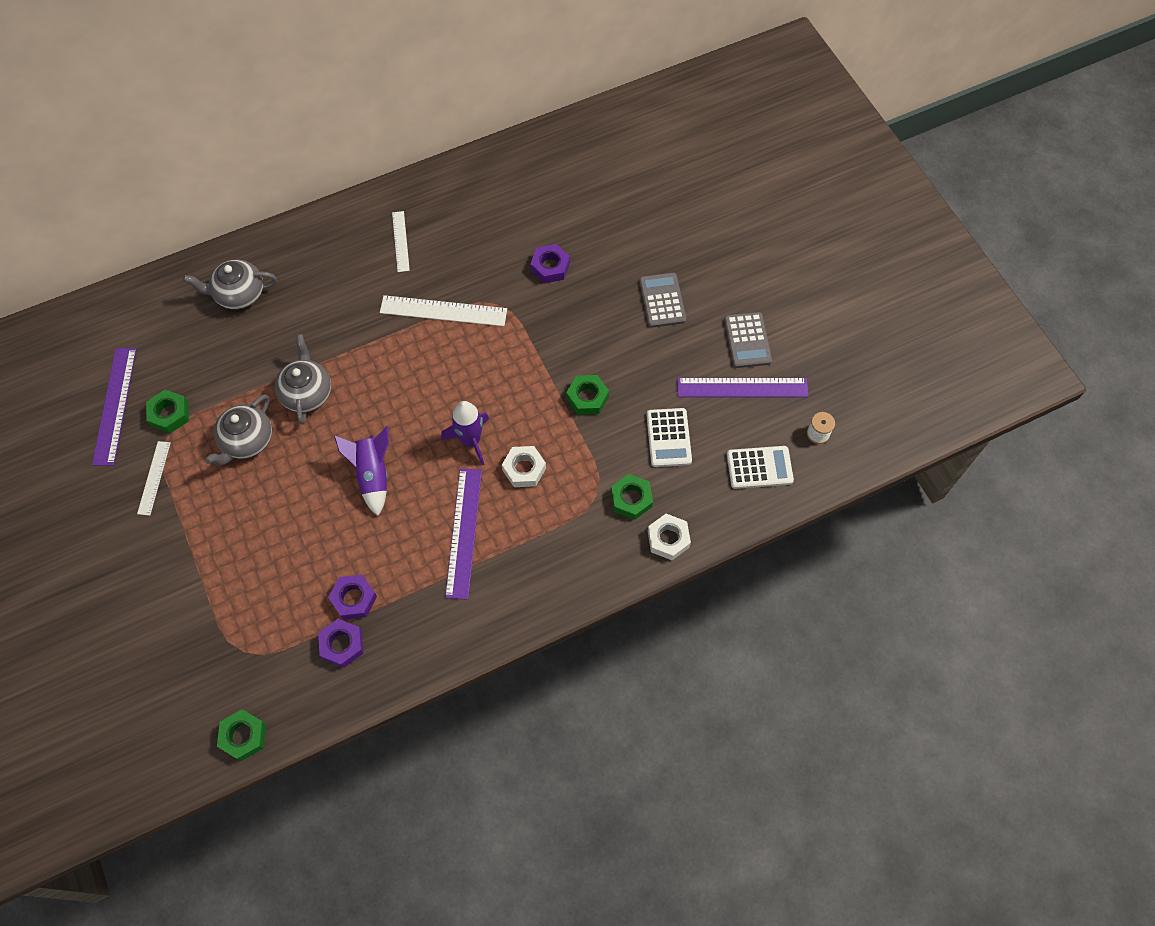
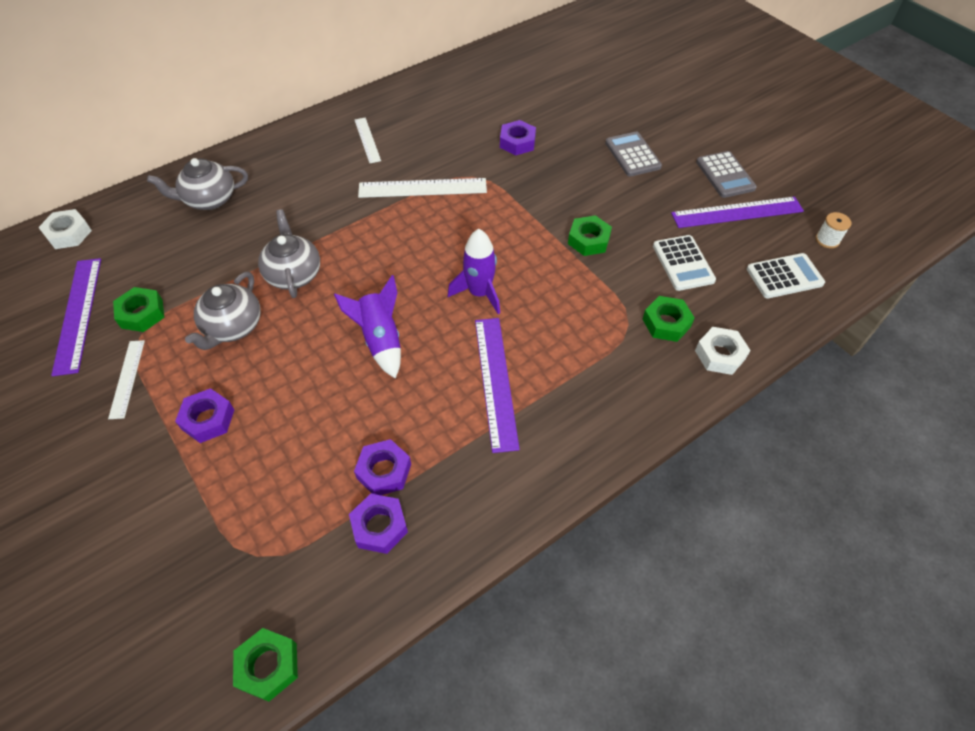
camera: 10 degrees left, 10 degrees down
(218, 528) = (208, 419): none -> purple nut
(524, 469) = (544, 311): white nut -> white nut (69, 234)

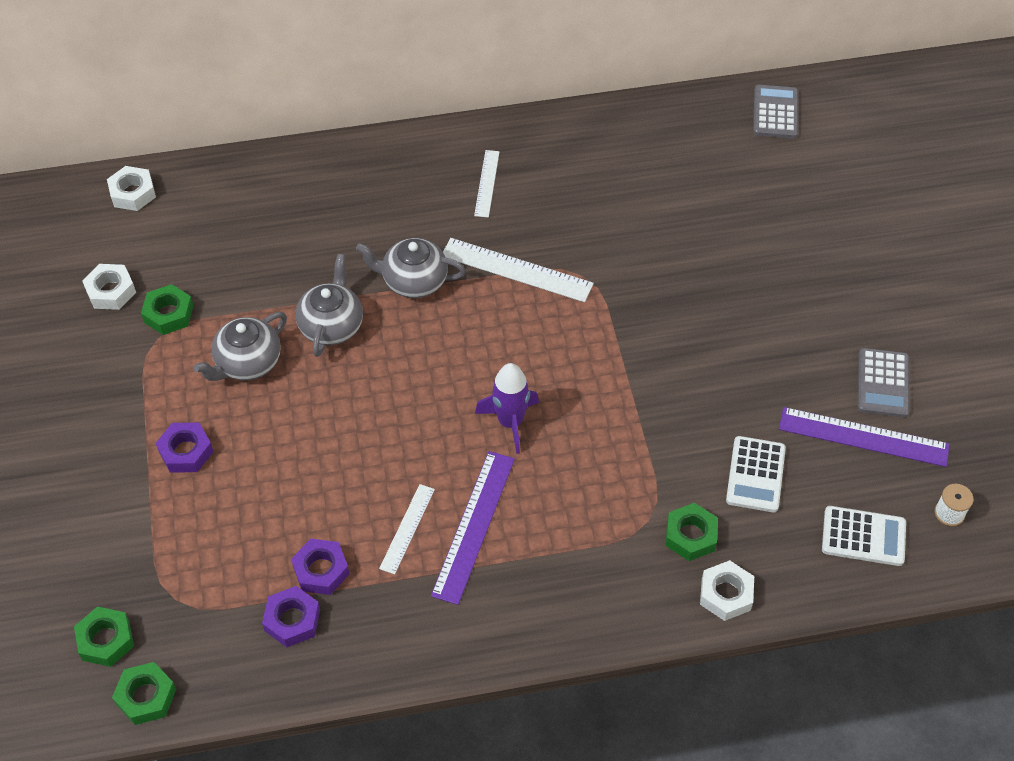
camera: 25 degrees right, 0 degrees up
(78, 314) = (111, 291): purple ruler -> white nut
(127, 378) = (130, 379): white ruler -> white ruler (407, 528)
(209, 200) = (285, 202): grey teapot -> grey teapot (413, 281)
(380, 340) = (383, 434): purple rocket -> none
(517, 142) = (657, 248): purple nut -> none
(588, 240) = (665, 405): green nut -> green nut (106, 640)
(632, 155) = (786, 314): grey calculator -> grey calculator (775, 112)

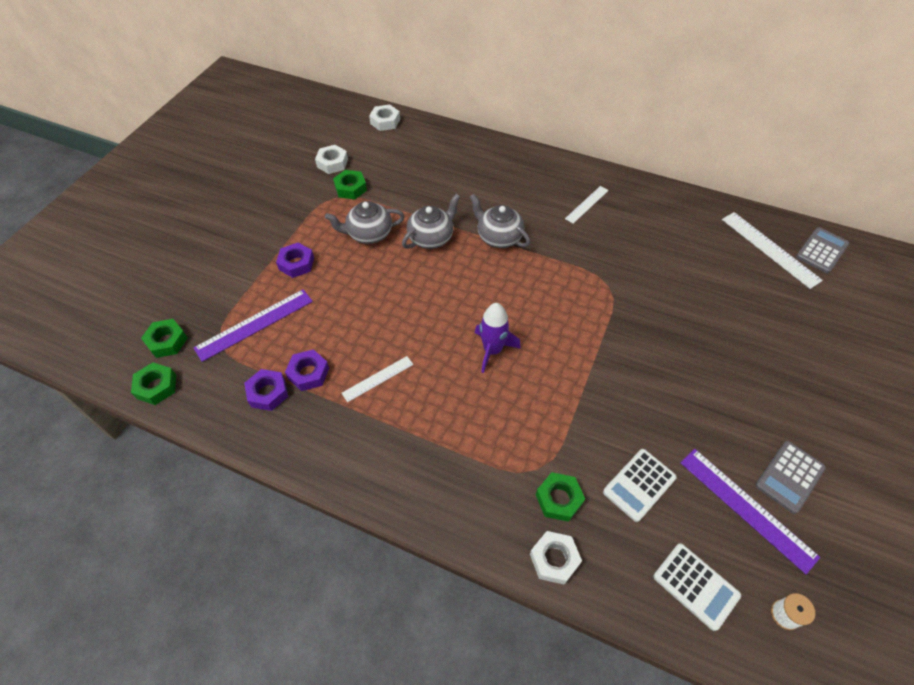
camera: 35 degrees right, 0 degrees up
(473, 525) = (418, 401): purple ruler -> purple ruler (254, 324)
(516, 270) = (567, 261): white ruler -> white ruler (770, 249)

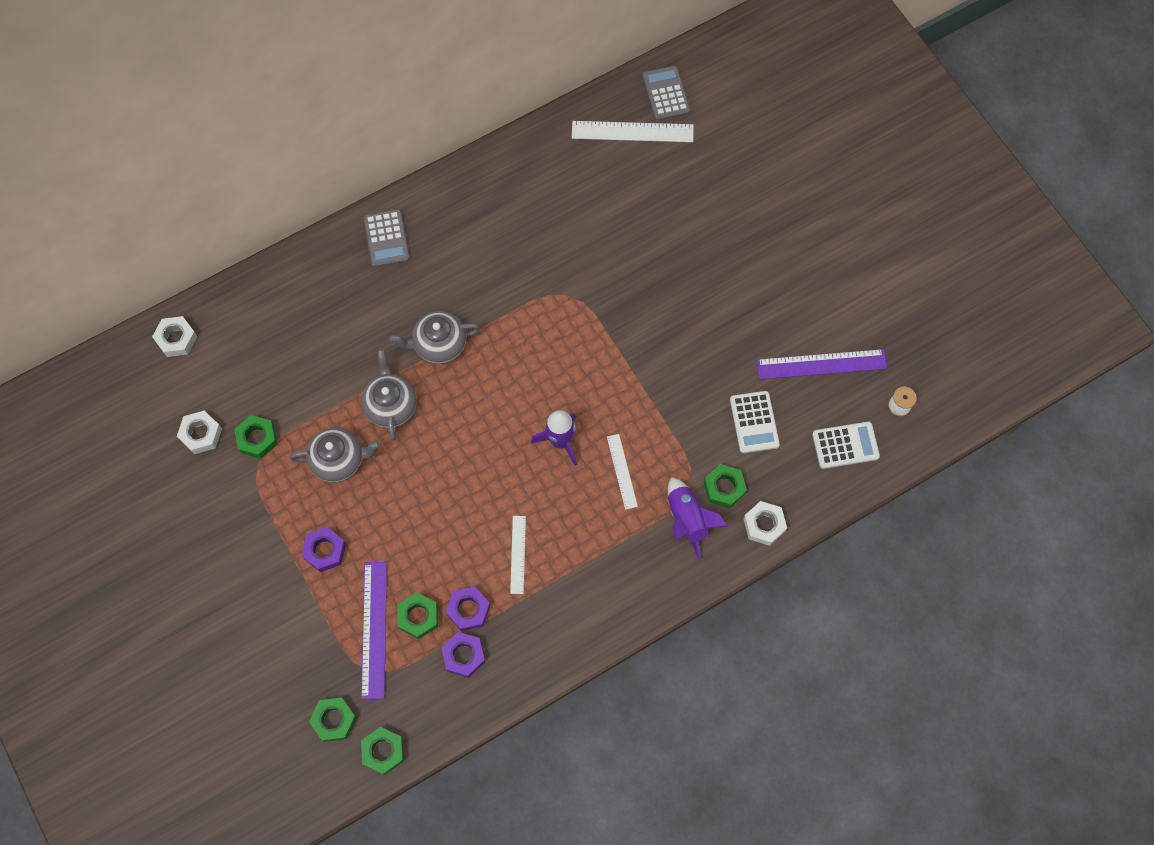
camera: 55 degrees left, 15 degrees up
(282, 345) = (418, 617): none -> green nut
(369, 234) = (339, 460): grey teapot -> grey teapot turned 120 degrees counterclockwise
(505, 486) = (687, 519): none -> purple rocket
(586, 204) = (461, 235): white ruler -> white ruler (621, 471)
(789, 477) = (821, 314): grey calculator -> grey calculator (386, 239)

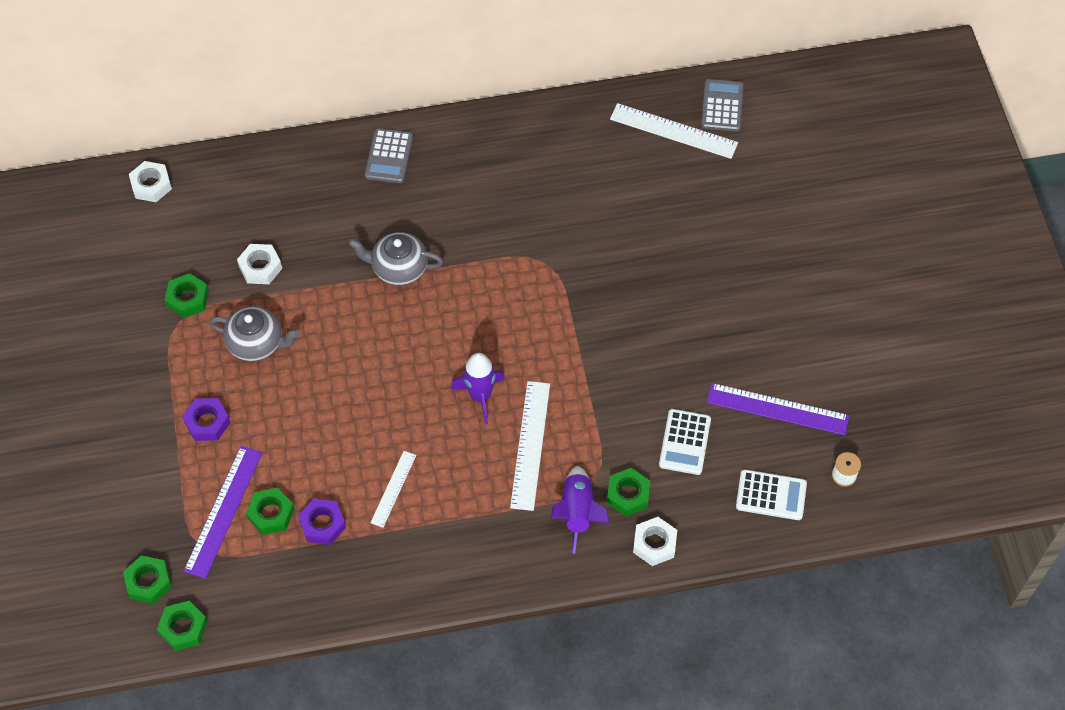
camera: 20 degrees right, 10 degrees down
(201, 434) = (137, 278): white nut -> white nut (260, 267)
(391, 405) = (328, 309): grey teapot -> none
(464, 656) = (300, 566): purple nut -> none
(621, 471) = (530, 445): white ruler -> white ruler, size x1.69

